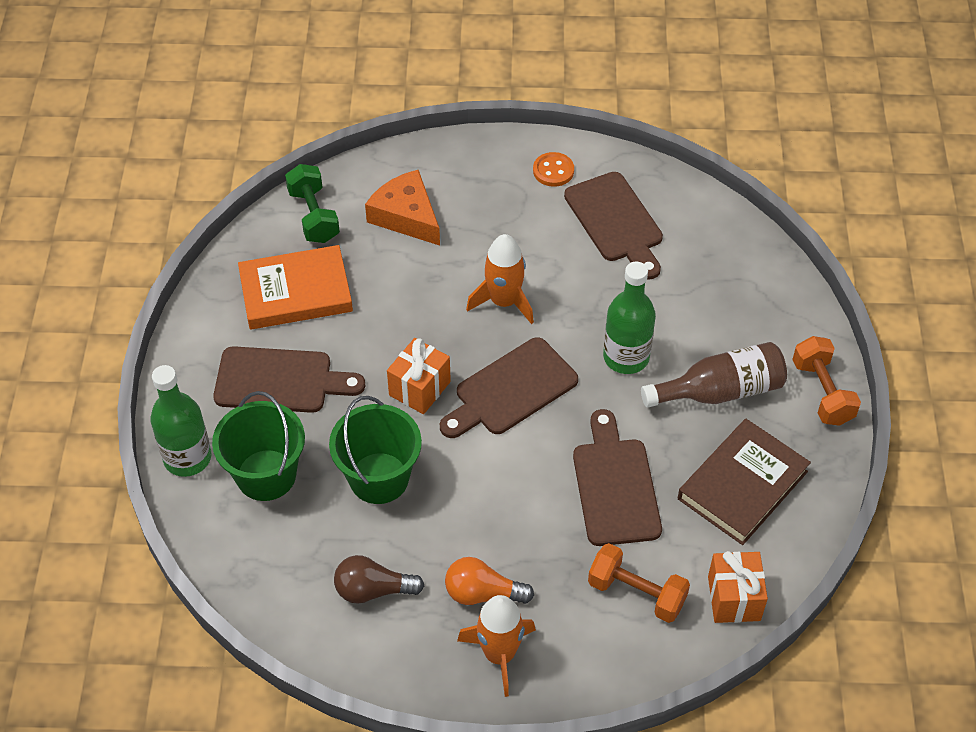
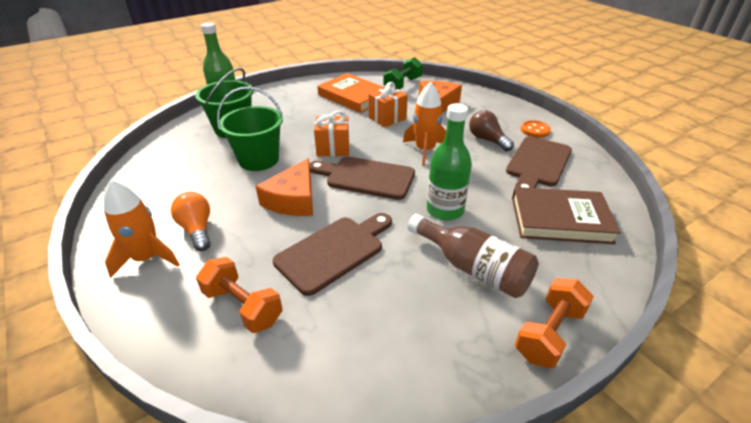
camera: 55 degrees right, 15 degrees down
(280, 381) = (295, 112): brown cutting board -> none
(373, 590) = (175, 188): brown light bulb -> brown light bulb (487, 140)
(497, 480) = (293, 199): none -> orange cheese
(636, 593) = (243, 306): orange dumbbell -> orange dumbbell turned 45 degrees counterclockwise
(734, 598) = (277, 376): orange gift -> orange gift (387, 118)
(742, 485) = (400, 324): brown book -> brown book (560, 219)

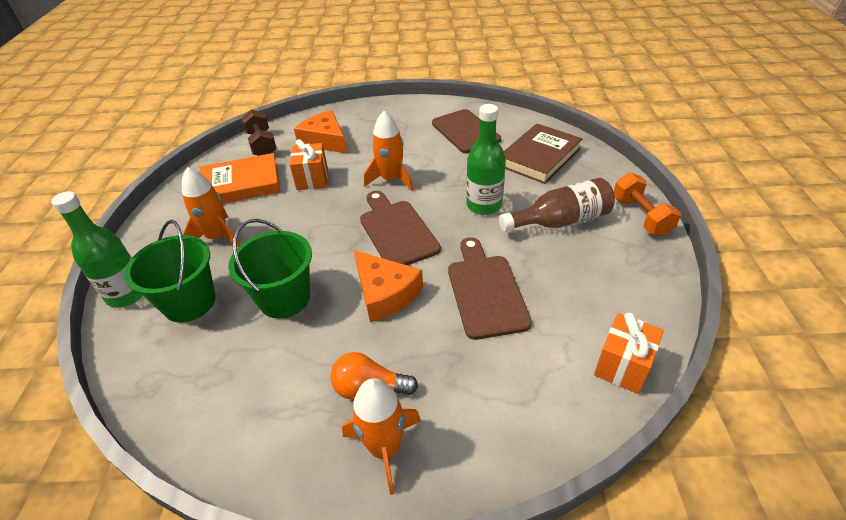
camera: 55 degrees left, 5 degrees up
(243, 306) = (516, 379): orange dumbbell -> none
(296, 112) = (218, 237): none -> orange rocket
(333, 148) = (325, 235): orange gift -> orange gift (622, 366)
(366, 177) = (397, 231): brown cutting board -> brown cutting board turned 105 degrees clockwise
(403, 85) = (262, 144): green dumbbell -> brown dumbbell
(487, 140) = (412, 141): brown light bulb -> none
(535, 130) = (424, 113): orange button -> none

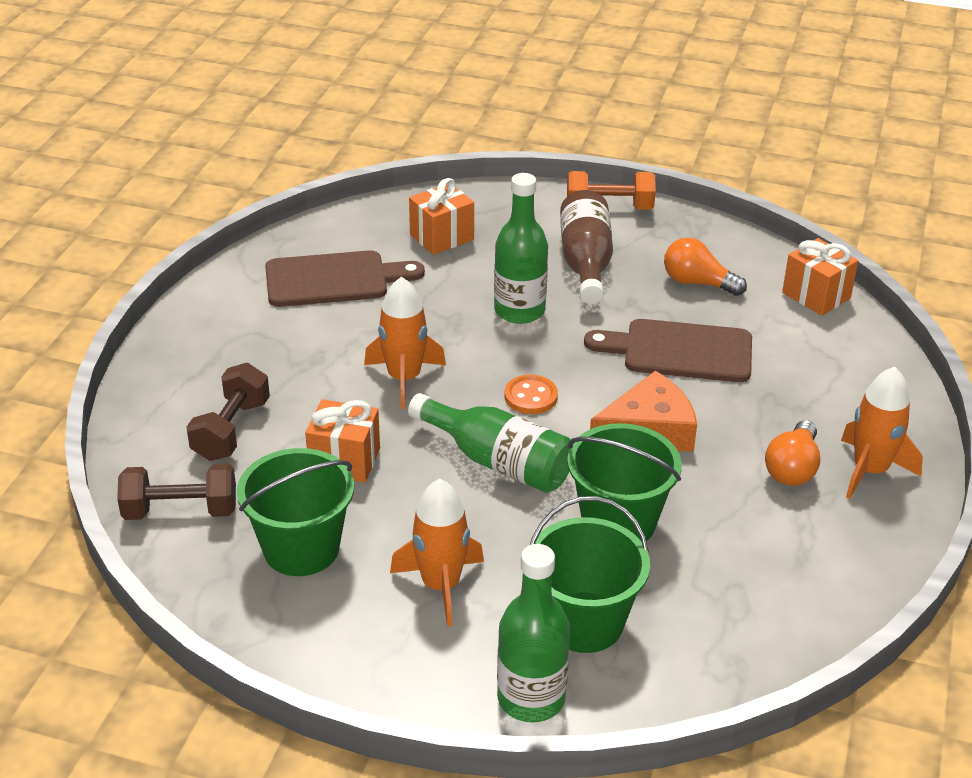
camera: 75 degrees left, 5 degrees down
(241, 184) = (301, 548): orange book -> green bucket
(325, 140) = (231, 430): orange cheese -> brown dumbbell
(328, 233) = (498, 462): none -> green bottle
(397, 231) = (530, 397): brown cutting board -> orange button
(539, 157) = (442, 237): brown book -> orange gift
(581, 284) = (697, 283): none -> orange light bulb

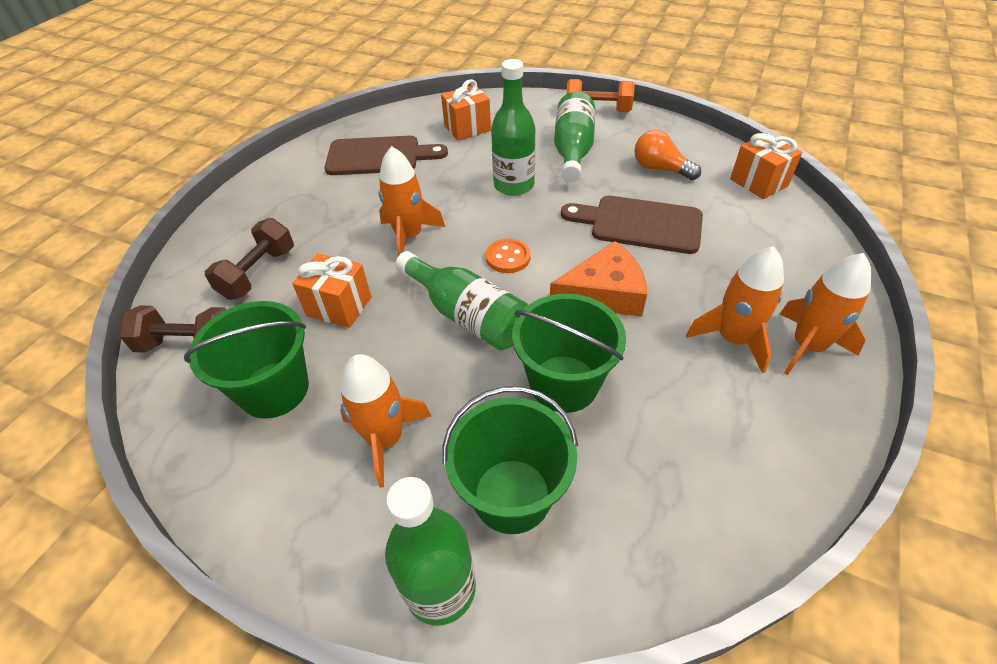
camera: 10 degrees right, 10 degrees up
(585, 263) = (573, 150): brown bottle -> green bottle
(792, 468) = (732, 339): orange light bulb -> orange rocket

